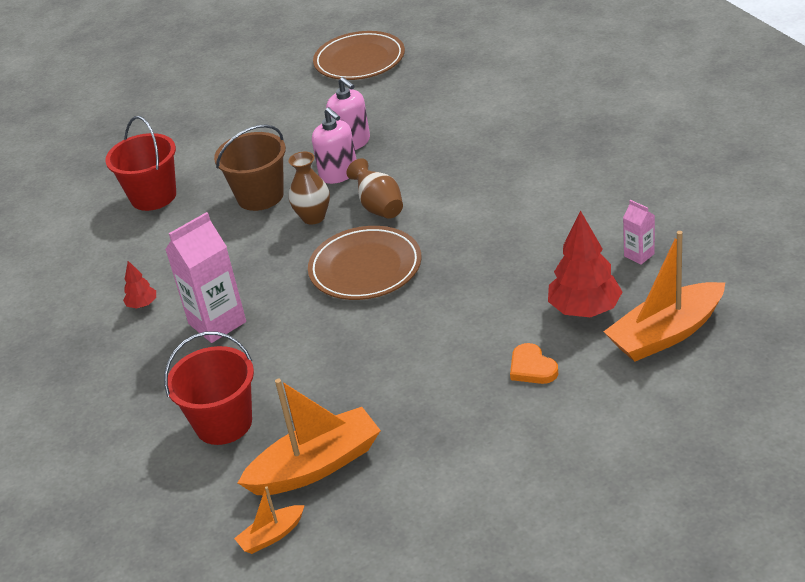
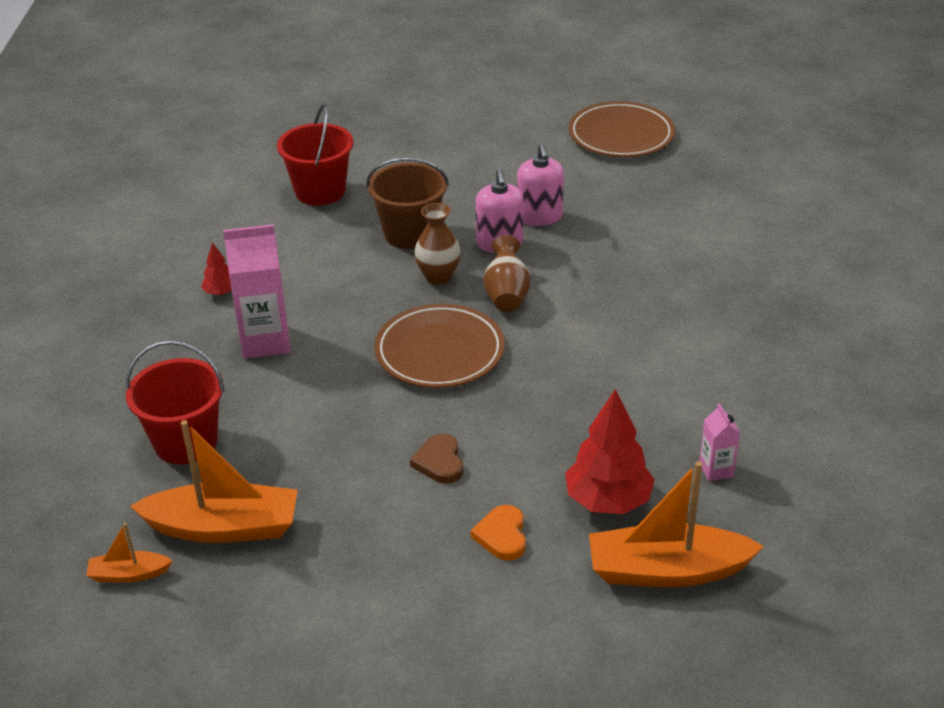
camera: 25 degrees right, 0 degrees up
(439, 342) = (439, 462): none -> brown heart

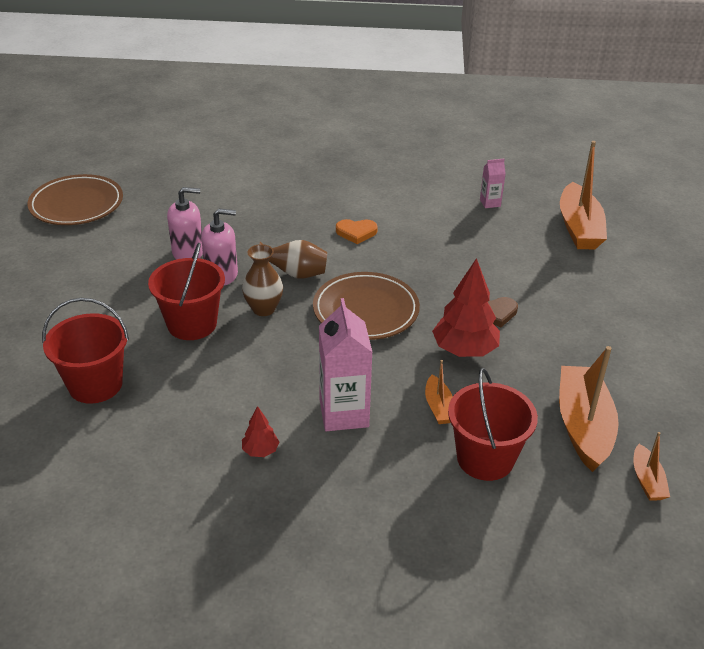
camera: 90 degrees left, 0 degrees up
(268, 409) = (438, 407): none -> orange boat
(410, 233) = (192, 324): brown bucket -> red bucket
(502, 535) = (563, 287): orange heart -> orange heart (356, 232)
(608, 501) = (524, 244): red tree -> red tree (464, 350)

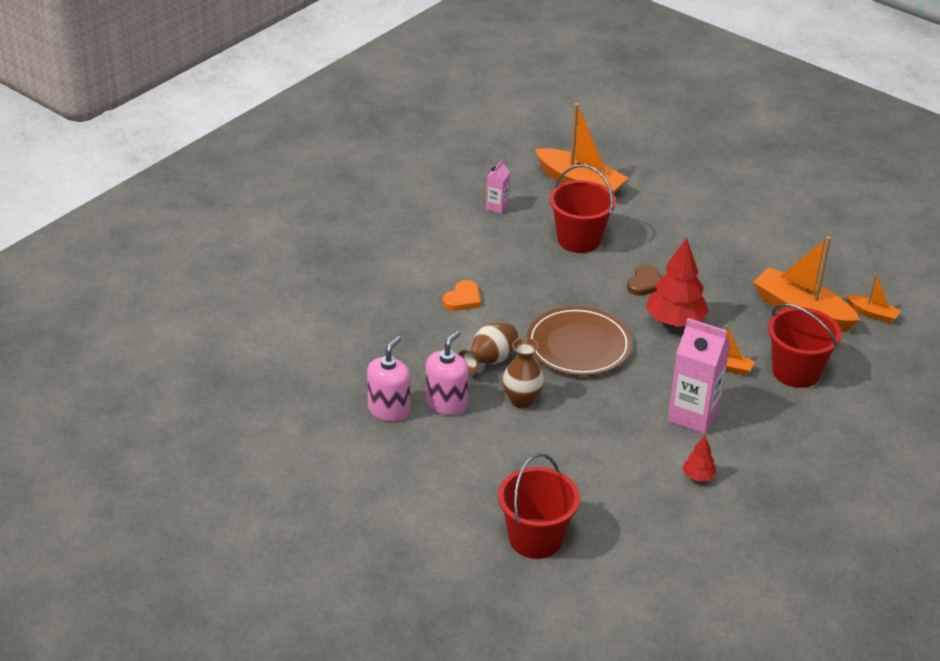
camera: 55 degrees left, 0 degrees up
(76, 204) = (219, 452): brown plate -> none
(192, 324) = (503, 450): red bucket -> red bucket (579, 239)

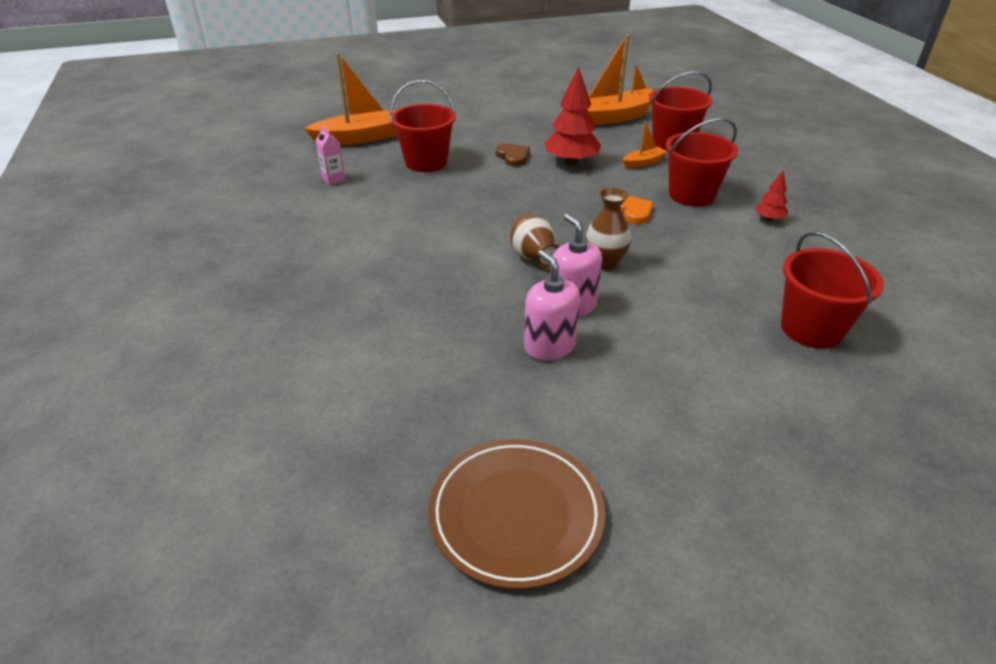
camera: 55 degrees left, 0 degrees up
(463, 299) = (432, 240): orange heart -> orange heart (633, 212)
(578, 346) = (558, 210): brown plate -> brown plate (516, 514)
(693, 416) = (691, 195): pink carton -> red bucket

